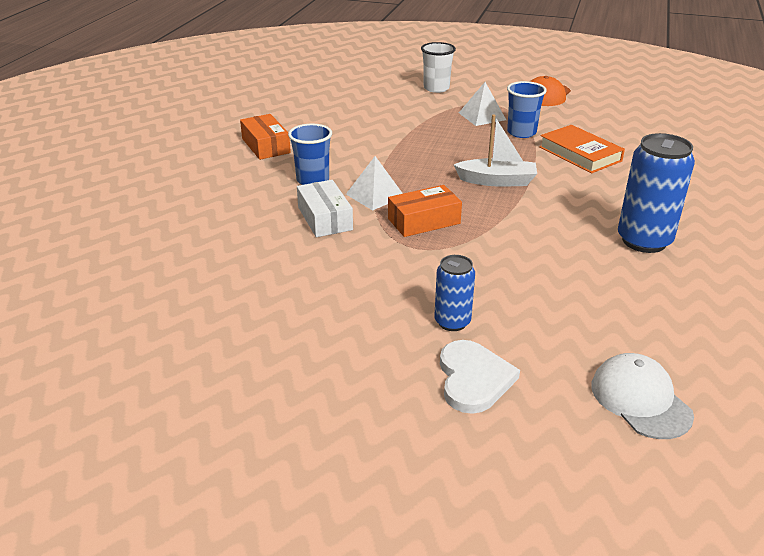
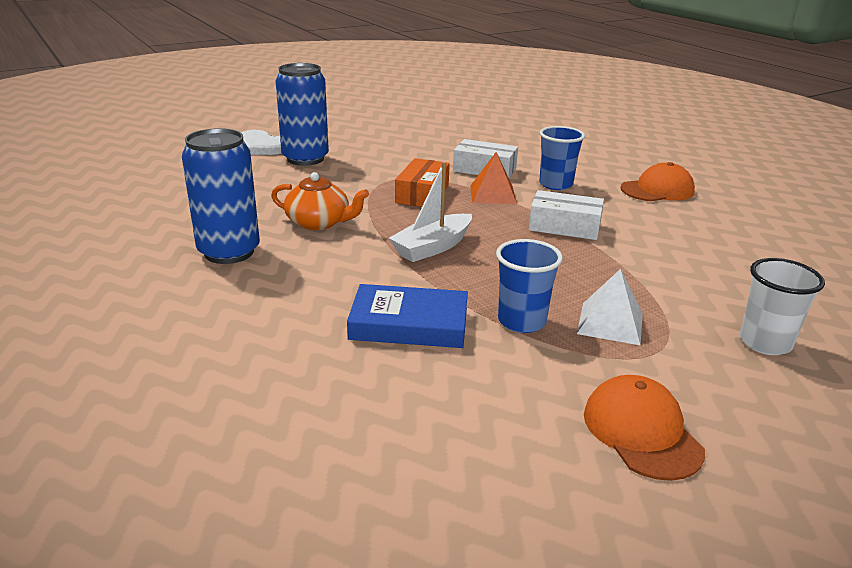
camera: 130 degrees right, 5 degrees down
(266, 146) = (657, 190): orange box -> orange cap
(375, 195) = (493, 194): white pyramid -> orange pyramid
(389, 155) = (564, 226): none -> white box
(452, 322) = (305, 159): blue can -> blue can, size x1.73
(546, 234) = (319, 222): none -> orange teapot
(580, 154) = (409, 324): orange book -> blue book
(640, 400) = (157, 168): white cap -> none

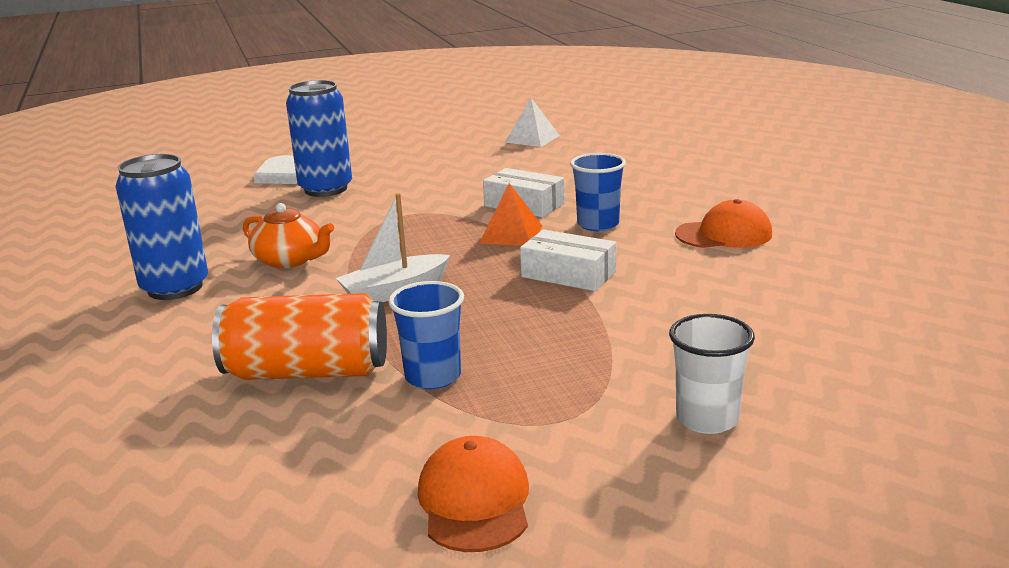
camera: 15 degrees right, 5 degrees down
(409, 324) = (307, 372): blue book -> orange can
(422, 194) = (428, 231): orange box -> none
(610, 323) = (534, 385): white pyramid -> white pyramid (532, 138)

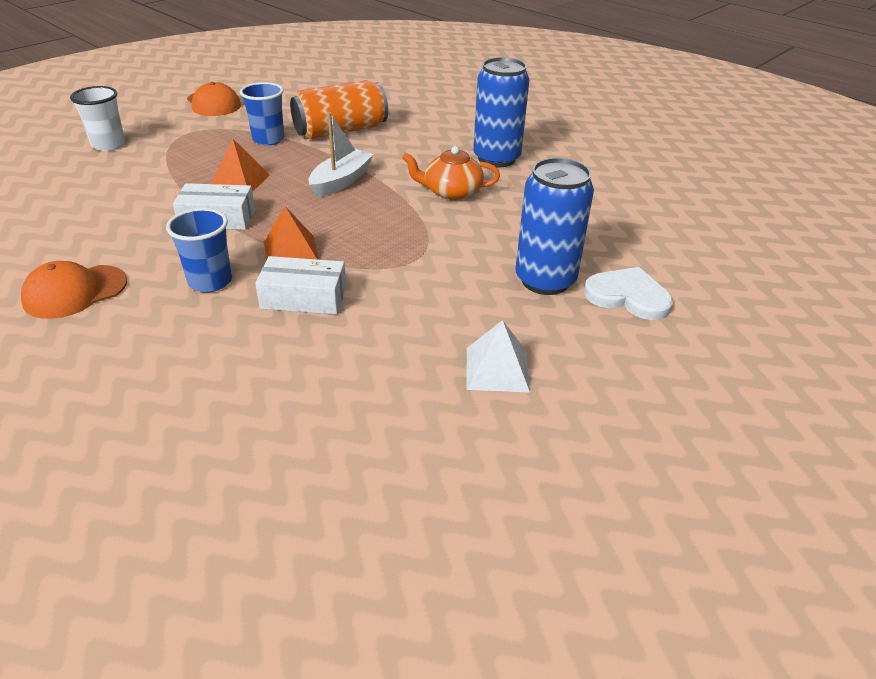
camera: 150 degrees right, 15 degrees up
(518, 314) = (240, 181): none -> orange pyramid
(532, 138) = (395, 481): white pyramid -> white pyramid (497, 369)

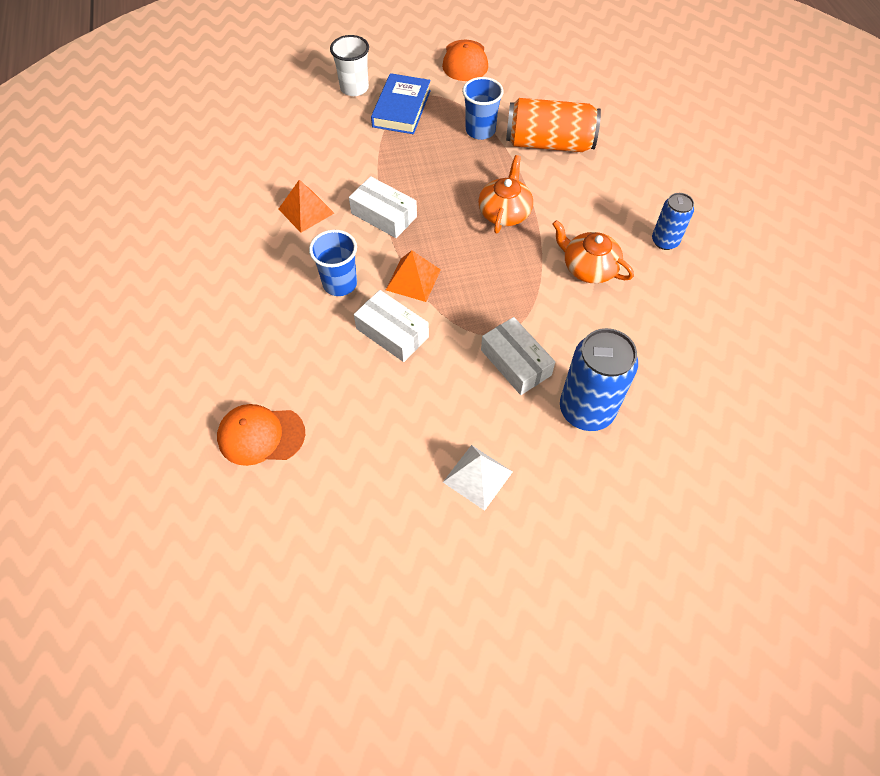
camera: 35 degrees right, 20 degrees up
(75, 292) = (252, 251): orange cap -> orange cap (261, 435)
(173, 145) = (401, 108): none -> blue book
(240, 181) = (426, 177): orange pyramid -> orange pyramid (306, 211)
(341, 181) = (504, 212): white boat -> orange teapot
(450, 273) = (515, 362): none -> white box
(496, 158) = (664, 241): blue can -> blue can, size x0.58
(628, 296) = (641, 463): white heart -> none

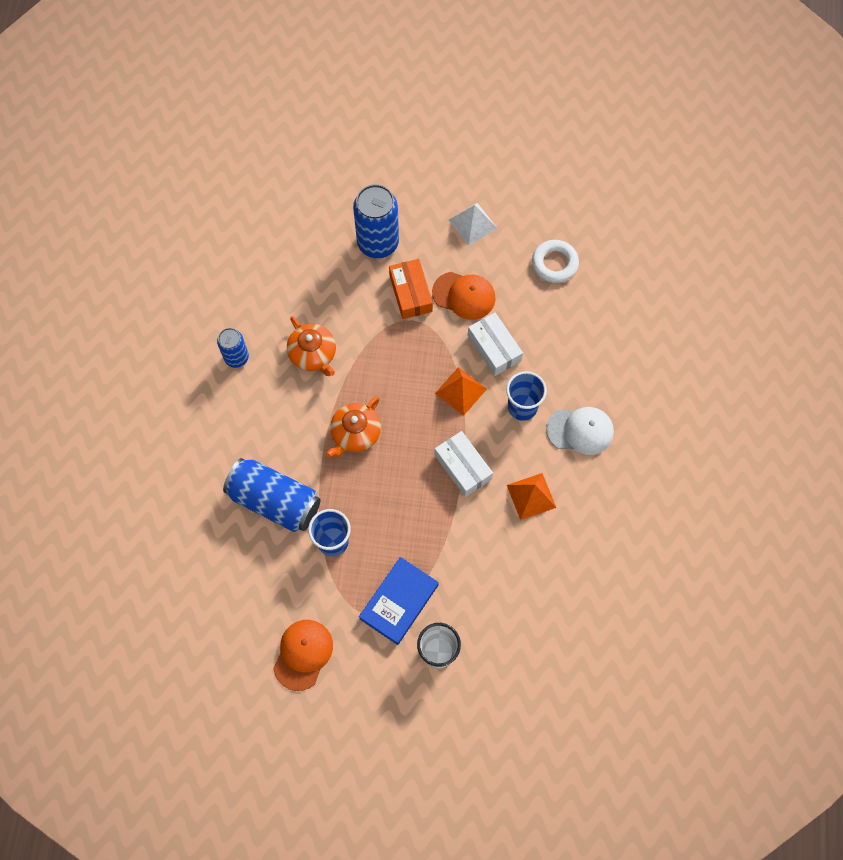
camera: 160 degrees left, 10 degrees up
(261, 435) = (612, 299): orange cap -> orange cap (464, 295)
(269, 280) = (580, 430): none -> white cap
(349, 457) = (554, 263): none -> white ring
(515, 362) = (410, 293): white box -> orange box
(549, 143) = (275, 501): orange can -> blue can

